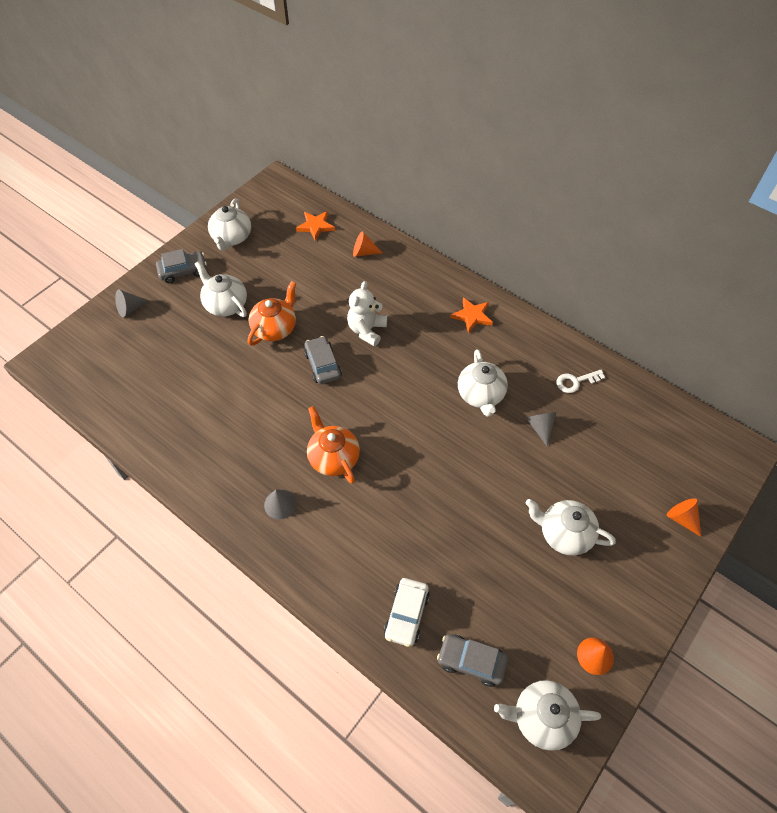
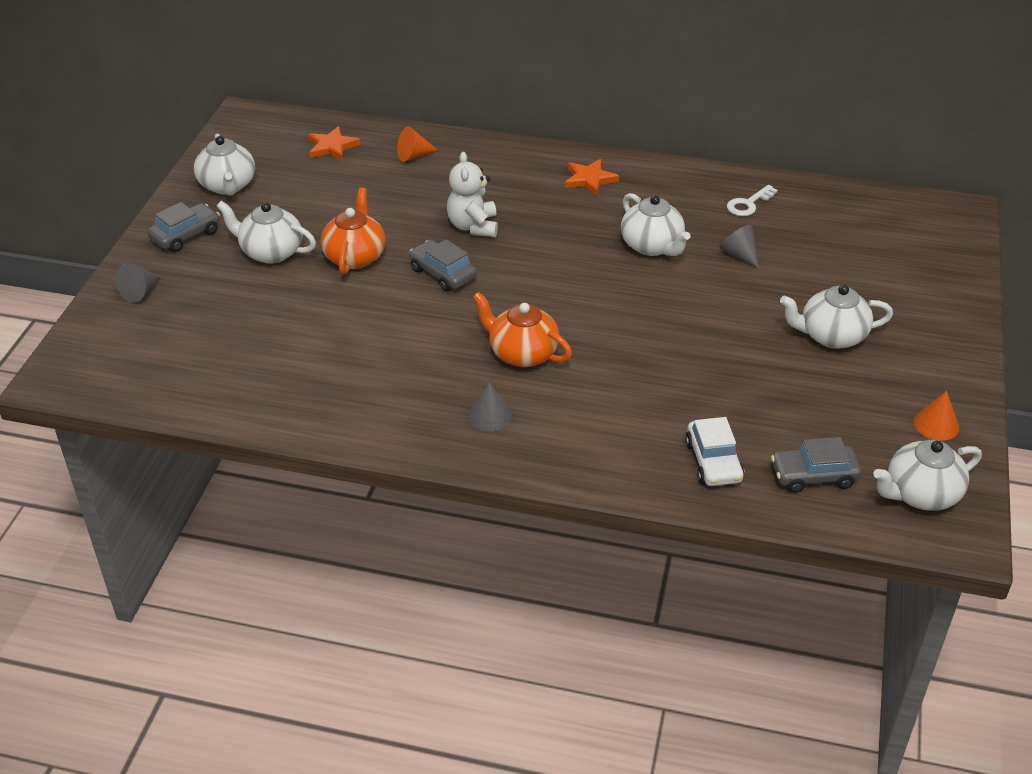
camera: 25 degrees left, 15 degrees down
(681, 518) = (940, 284): orange cone -> none

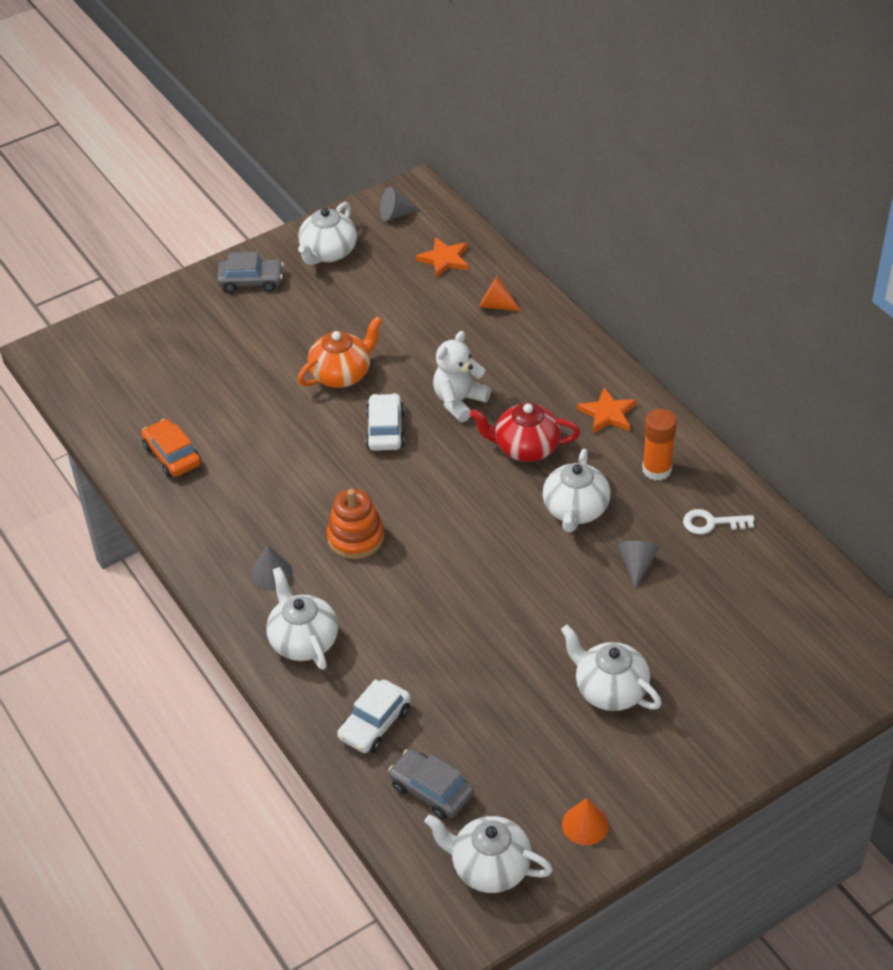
camera: 45 degrees right, 5 degrees up
(140, 292) = (170, 313): grey cone -> grey cone (395, 214)
(270, 252) = (289, 333): white teapot -> white teapot (303, 640)
(287, 387) = (172, 455): none -> orange car
(443, 273) = (385, 430): grey car -> white car
(522, 353) = (356, 537): orange teapot -> orange stacking toy
(563, 228) = (525, 447): none -> red teapot
(669, 193) = (656, 469): none -> orange glue stick

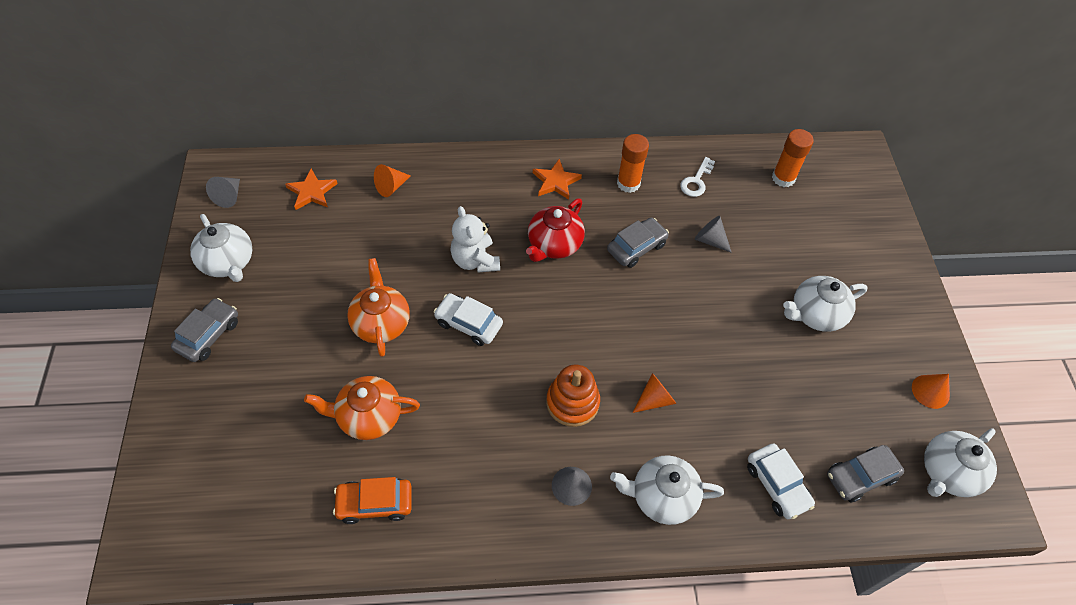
camera: 65 degrees left, 10 degrees up
(245, 413) = (368, 417): none -> orange teapot
(403, 596) = (655, 399): none -> orange cone
(575, 510) = (636, 247): white teapot -> grey car
(787, 596) = (783, 178): none -> orange glue stick

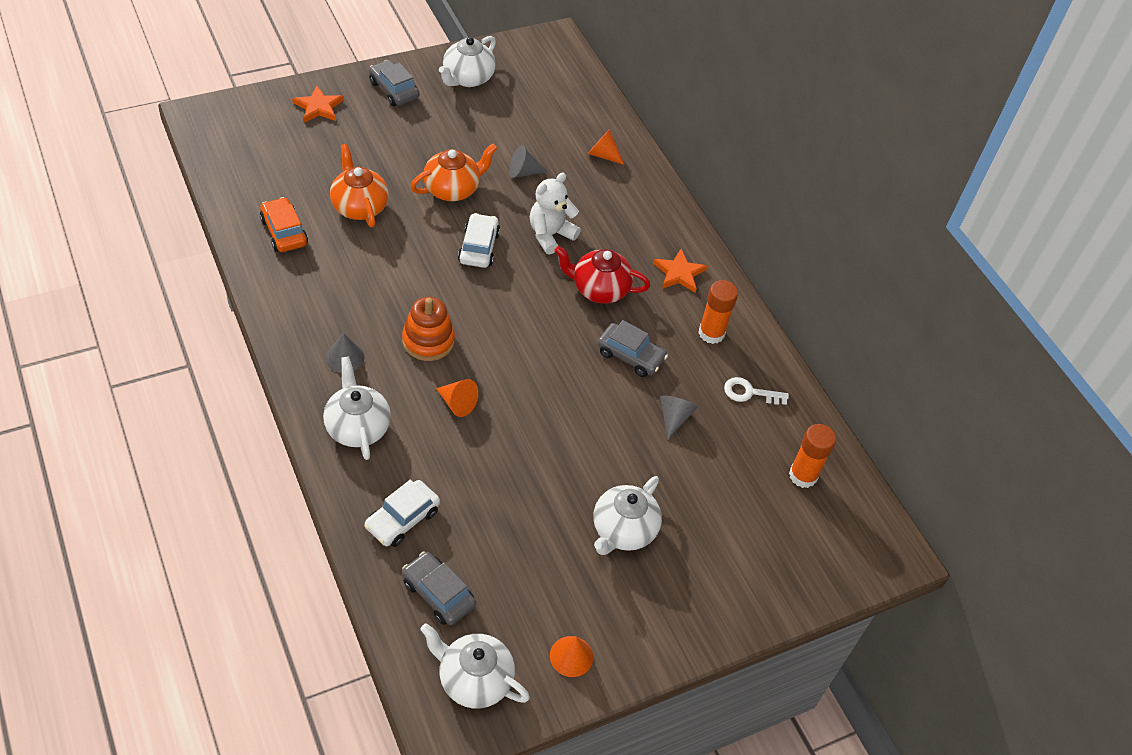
camera: 65 degrees right, 5 degrees down
(208, 335) = (394, 90): grey car -> grey car turned 135 degrees counterclockwise
(229, 196) = (534, 57): grey cone -> grey cone (523, 172)
(312, 192) = (567, 105): orange star -> orange star (318, 107)
(815, 314) = (623, 531): white teapot -> white teapot turned 105 degrees counterclockwise

